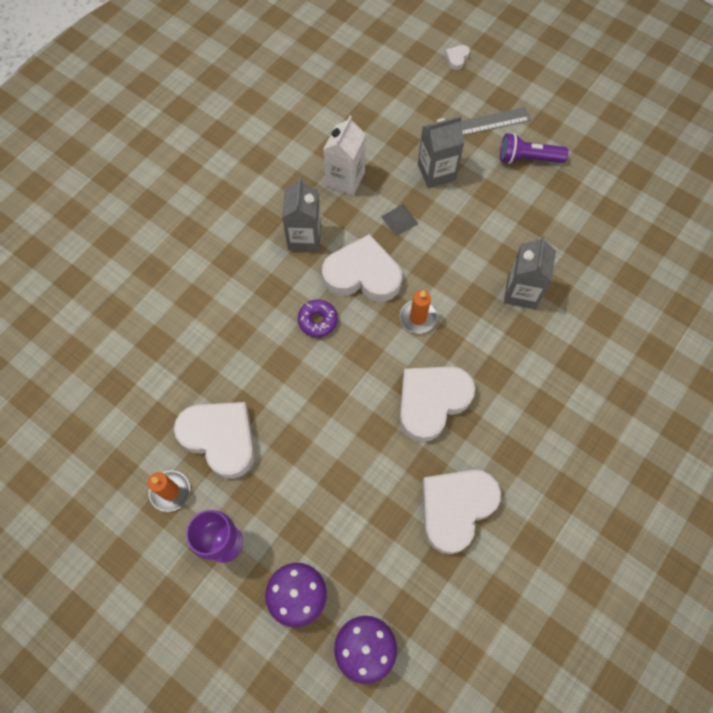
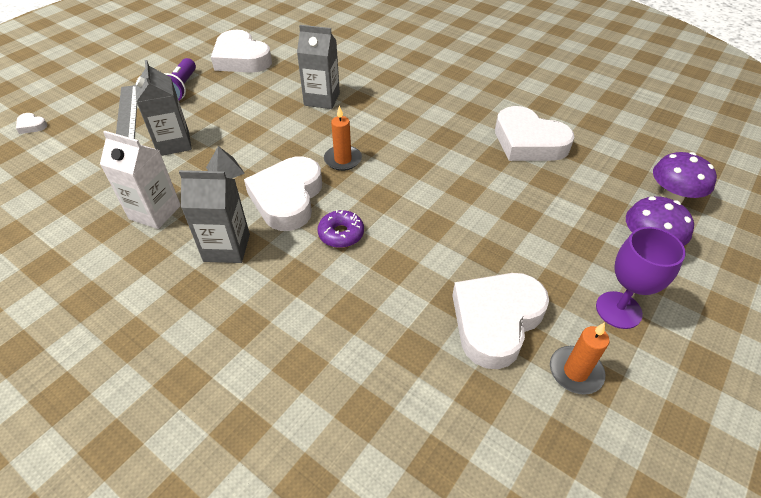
camera: 90 degrees left, 20 degrees down
(431, 402) = (431, 153): white heart -> white heart (241, 59)

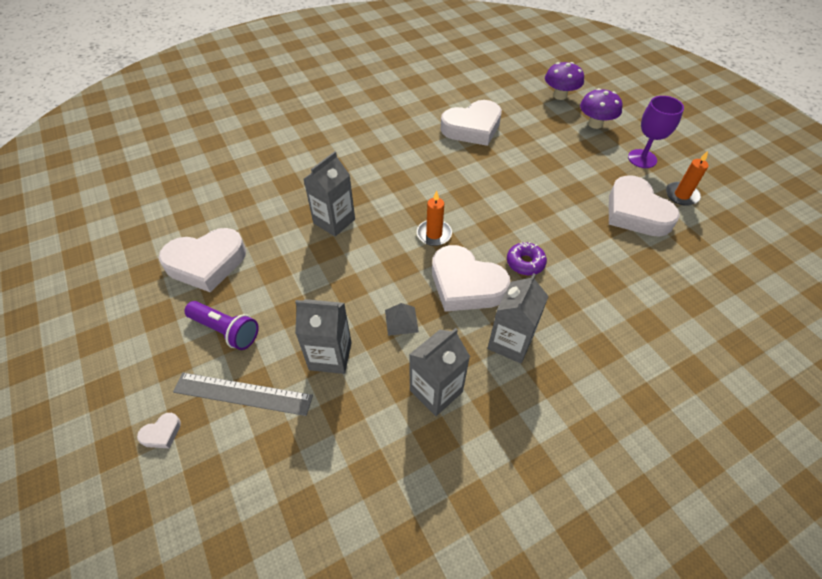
camera: 65 degrees left, 5 degrees up
(31, 126) = (186, 511): white heart -> white heart (162, 433)
(155, 212) = (436, 391): white carton -> grey carton

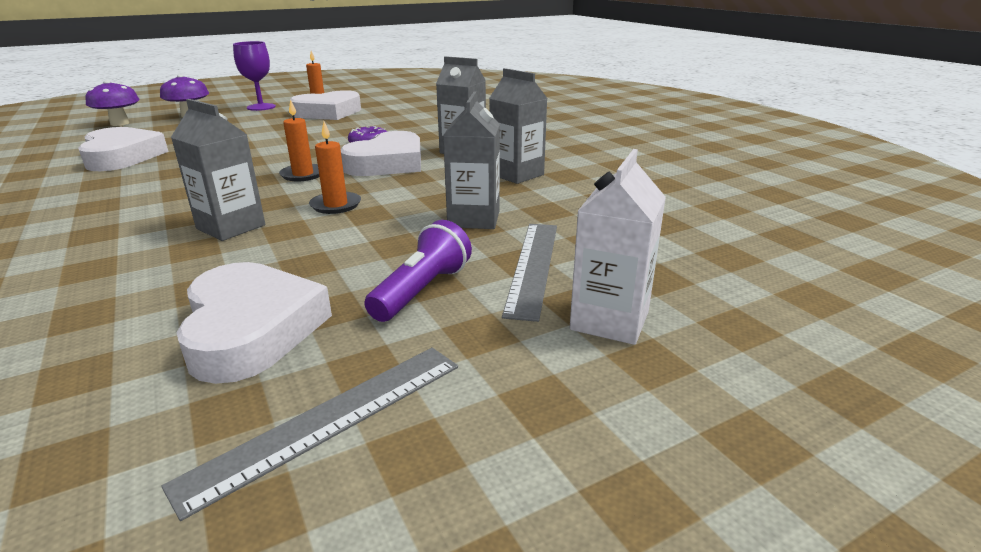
camera: 90 degrees left, 25 degrees down
(126, 306) = (328, 420): none -> grey ruler
(162, 433) = (609, 320): white heart -> white carton
(367, 266) = (336, 205): none -> orange candle
(401, 321) = (429, 188): grey pyramid -> none

